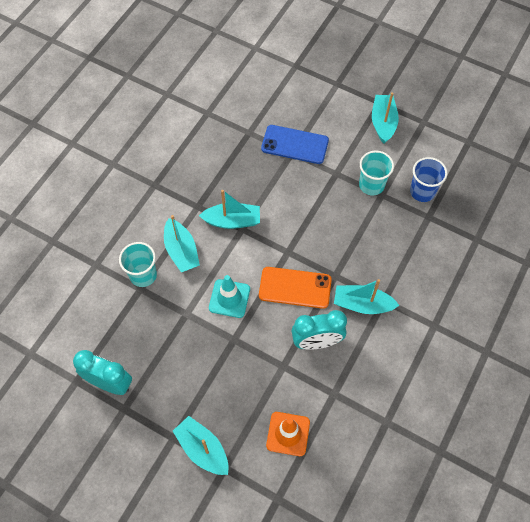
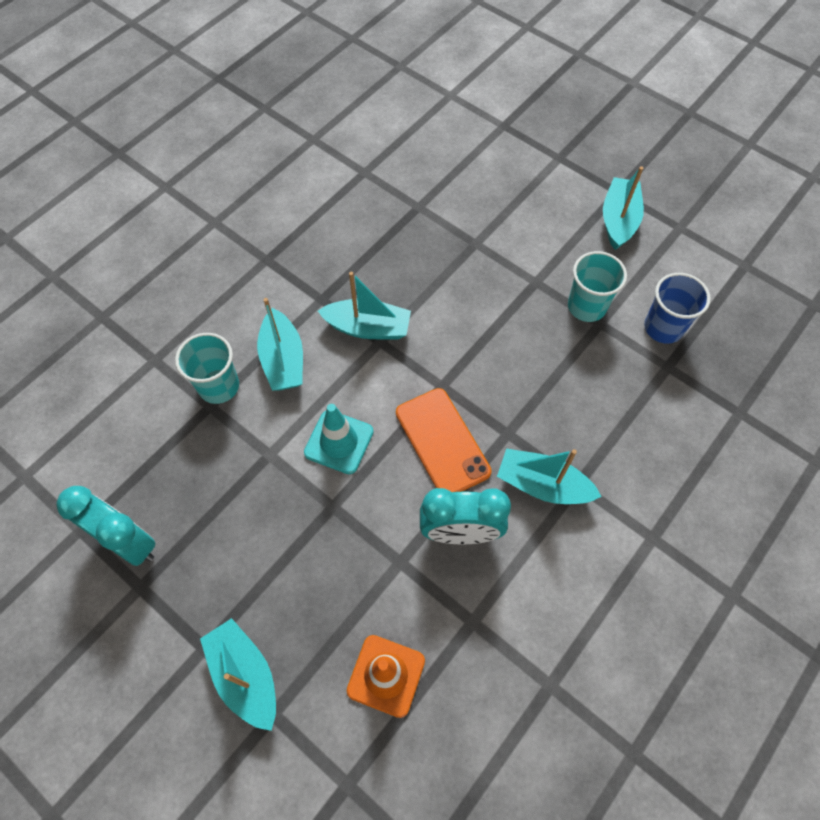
camera: 10 degrees right, 0 degrees up
(295, 144) = (482, 232): blue phone -> none
(295, 288) = (442, 442): orange phone -> orange phone turned 45 degrees clockwise

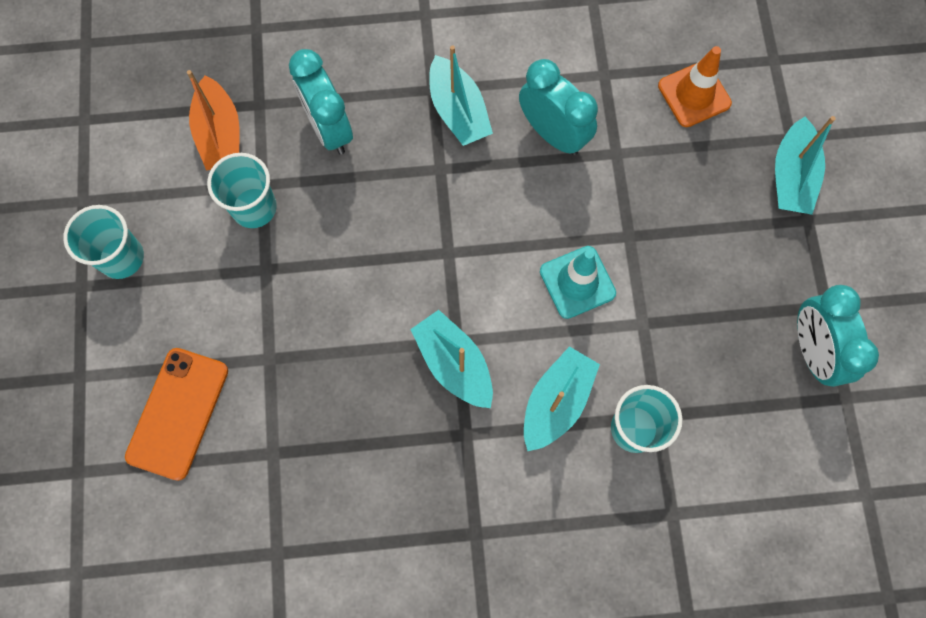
camera: 135 degrees left, 10 degrees up
(442, 442) = (497, 208): orange phone -> orange phone (178, 413)
(607, 392) = (329, 128): none -> turquoise clock
(618, 220) = (121, 257): turquoise boat -> turquoise cup
(663, 327) = (220, 134): blue cup -> orange boat

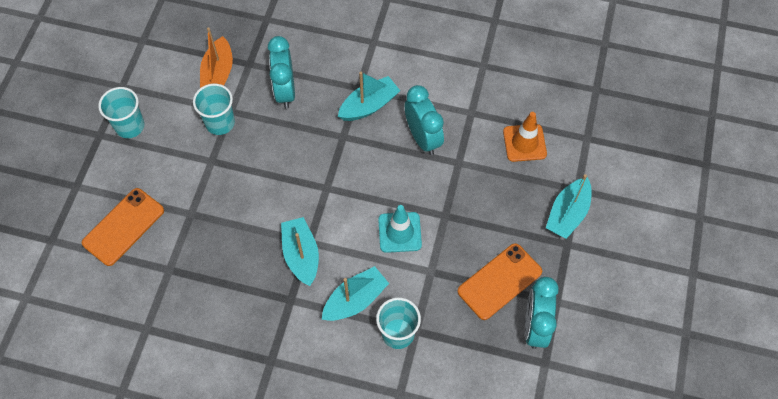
camera: 20 degrees right, 10 degrees down
(458, 111) = (369, 105): turquoise boat -> turquoise boat turned 120 degrees counterclockwise
(741, 305) = (499, 281): none -> orange phone

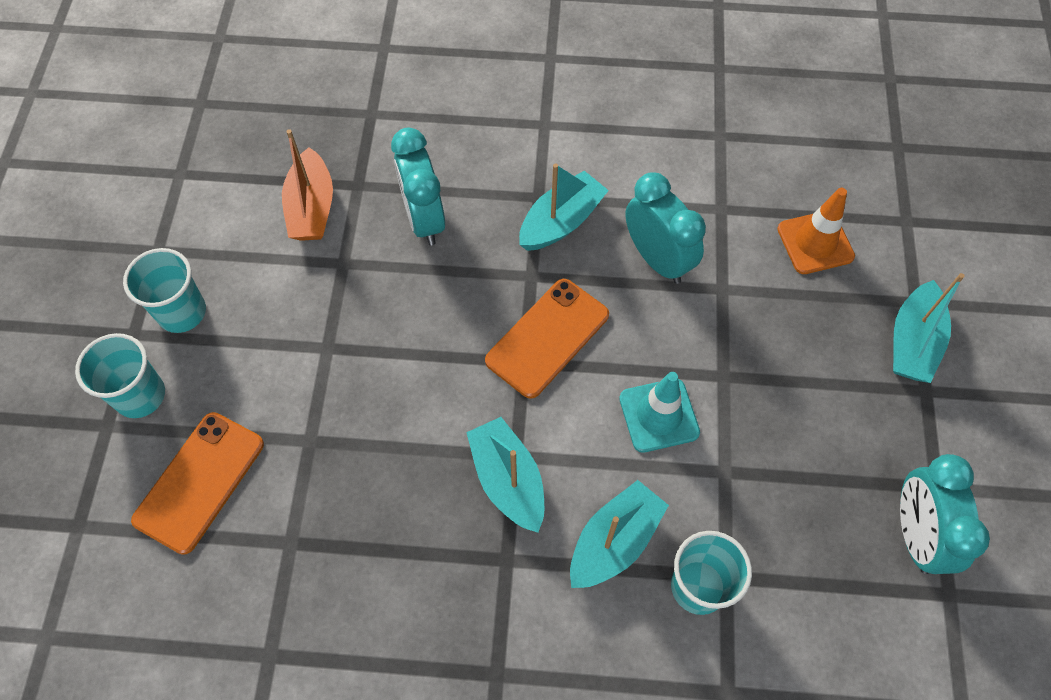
camera: 10 degrees left, 0 degrees up
(220, 123) = (329, 284): turquoise cup -> turquoise cup (140, 395)
(499, 281) = (839, 470): orange phone -> orange phone (547, 338)

